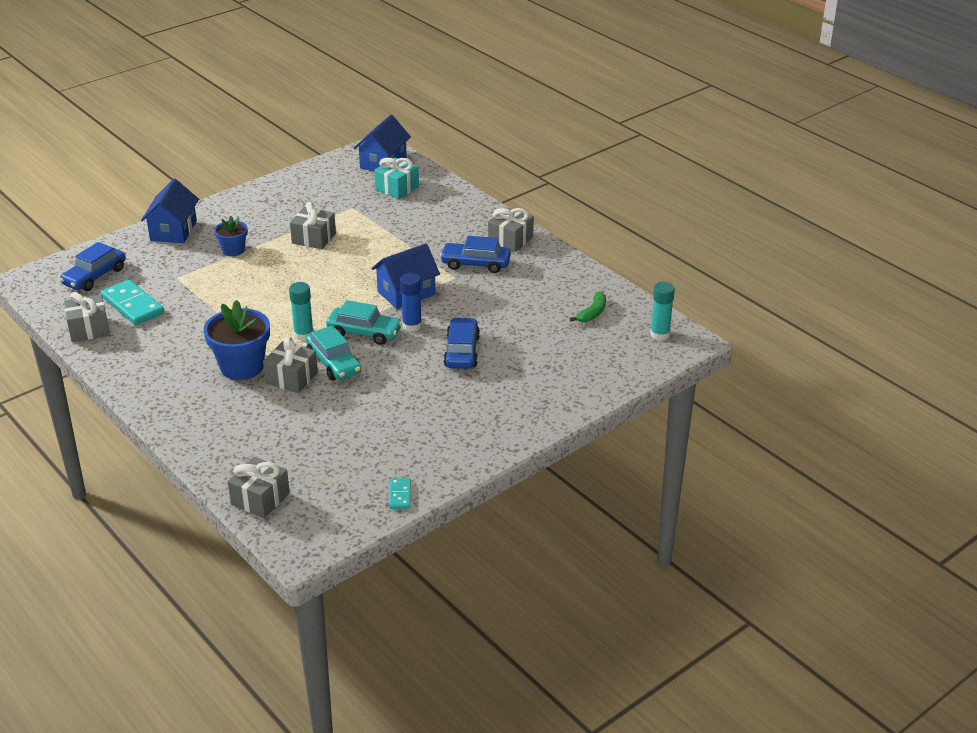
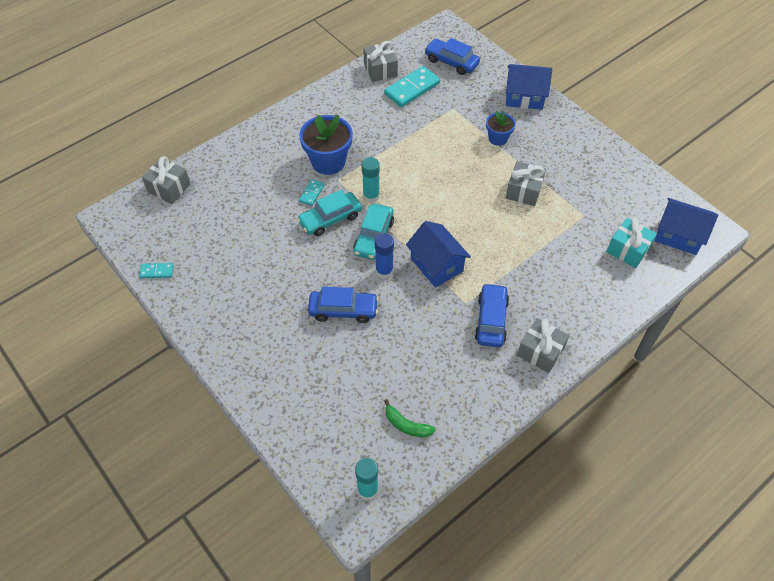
camera: 90 degrees right, 20 degrees up
(291, 378) = (311, 193): grey gift -> turquoise domino

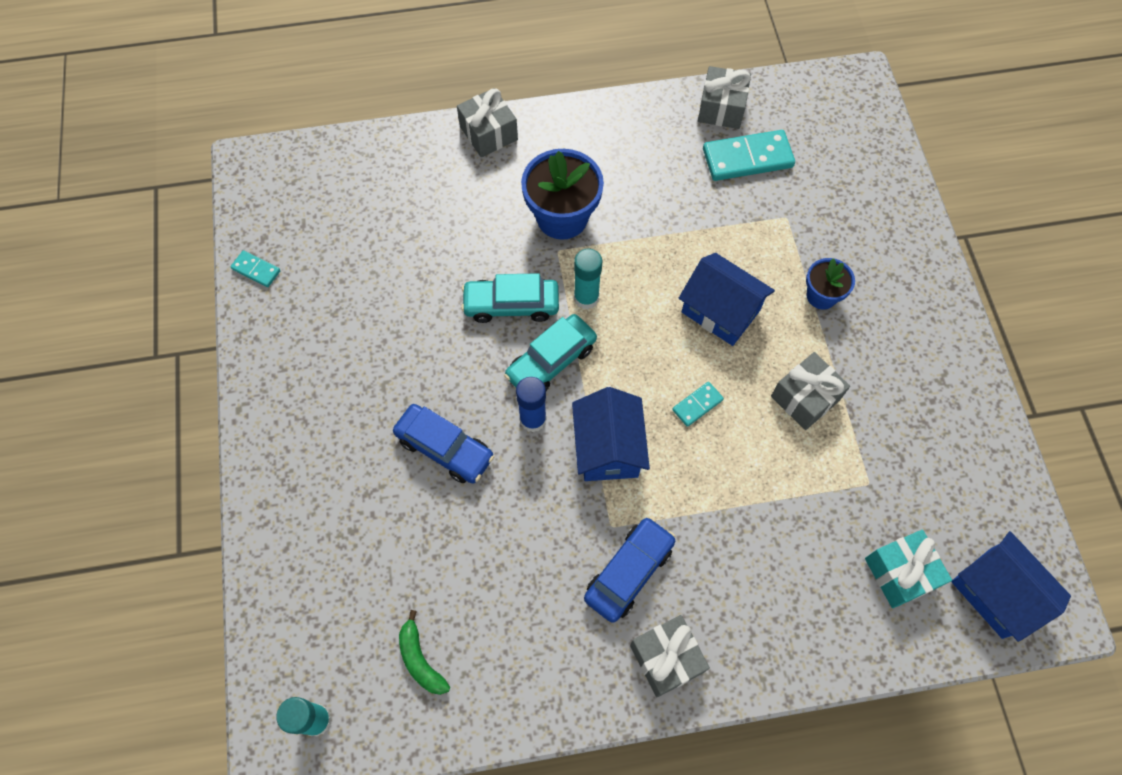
camera: 30 degrees right, 10 degrees up
(169, 188) = (340, 158): grey gift -> grey gift (488, 133)
(311, 193) = (511, 254): turquoise domino -> turquoise domino (697, 405)
(451, 62) = (832, 141): blue car -> none
(524, 97) = (905, 248): blue house -> blue house (720, 311)

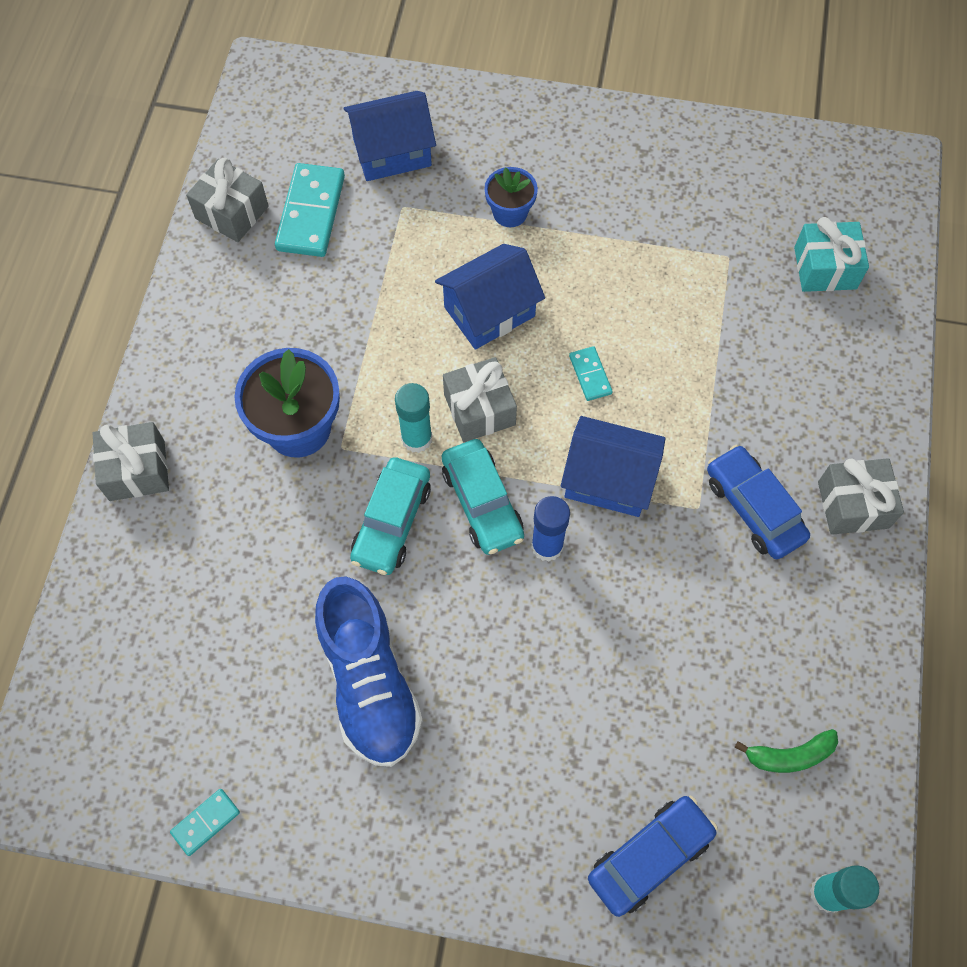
camera: 70 degrees left, 0 degrees up
(383, 334) = (369, 682): none -> blue shoe
(445, 448) = (548, 654): blue car -> blue car (650, 857)
(805, 398) = (619, 274): grey gift -> grey gift (479, 409)
(996, 592) = (865, 201): blue house -> blue house (392, 152)

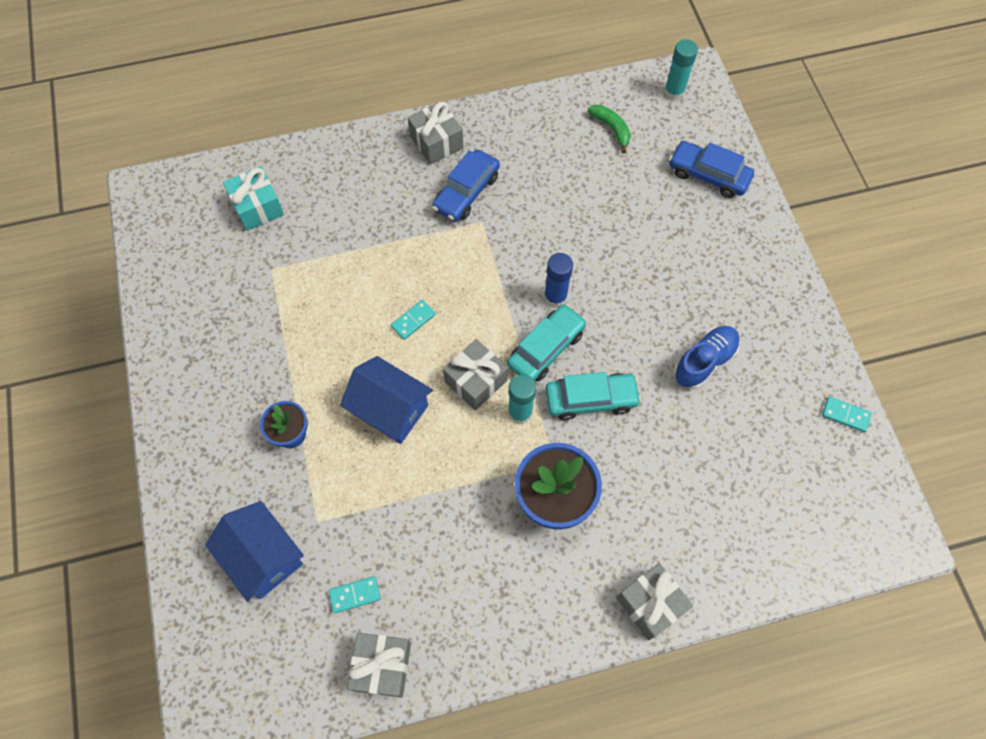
camera: 115 degrees left, 0 degrees up
(310, 213) = (355, 595): turquoise domino -> turquoise domino, size x0.51
(369, 682) = (704, 361): blue shoe -> blue shoe, size x0.65
(608, 479) = (488, 279): blue house -> none

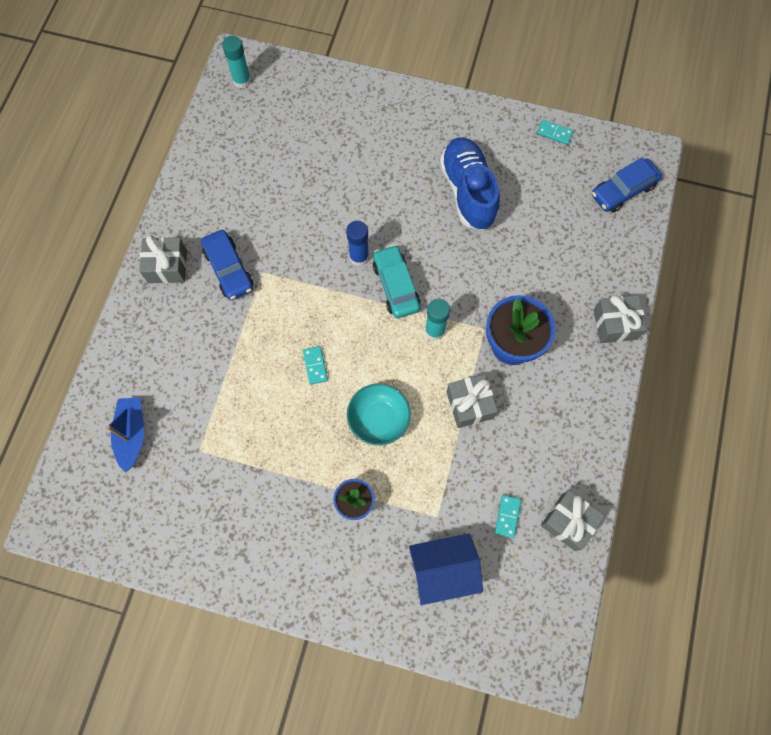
camera: 60 degrees left, 5 degrees up
(257, 207) = (132, 434): turquoise gift -> blue boat
(390, 409) = (378, 419): blue house -> turquoise bowl
(476, 381) = (392, 347): grey gift -> grey gift (469, 405)
(591, 399) = (452, 279): turquoise car -> none
(611, 129) = (244, 139): green banana -> none
(704, 361) = (468, 191): blue shoe -> blue shoe, size x1.54
(708, 175) = (327, 102): blue car -> blue car (623, 190)
(845, 415) = (554, 133): turquoise domino -> turquoise domino turned 60 degrees clockwise

